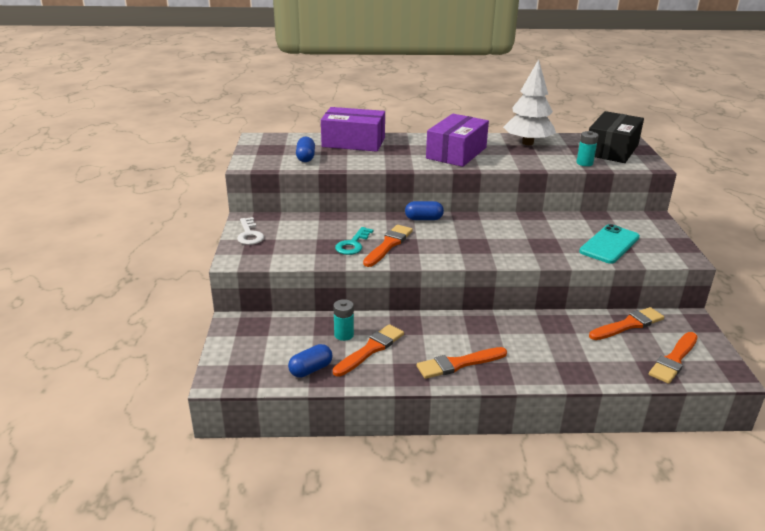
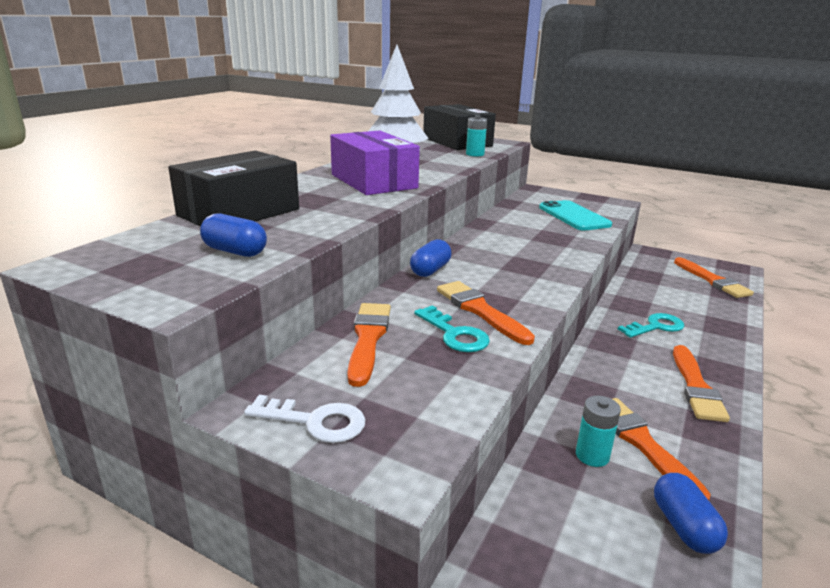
camera: 60 degrees left, 5 degrees down
(353, 142) = (239, 212): purple box -> black box
(531, 339) = (656, 326): none -> turquoise key
(628, 325) = (648, 276): orange brush -> orange brush (368, 339)

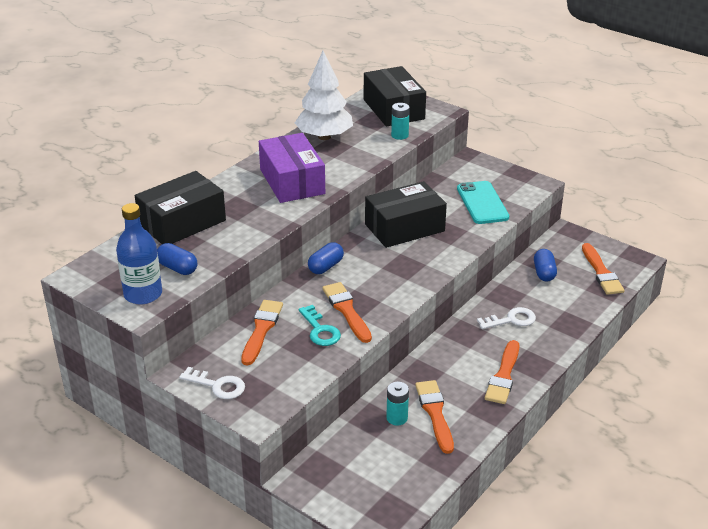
camera: 10 degrees right, 10 degrees up
(177, 281) = (143, 294): none -> blue bottle
(505, 236) = (404, 228): none -> black box
(656, 326) = (511, 320): turquoise key -> white key
(684, 527) = (426, 463): blue capsule -> blue capsule (544, 273)

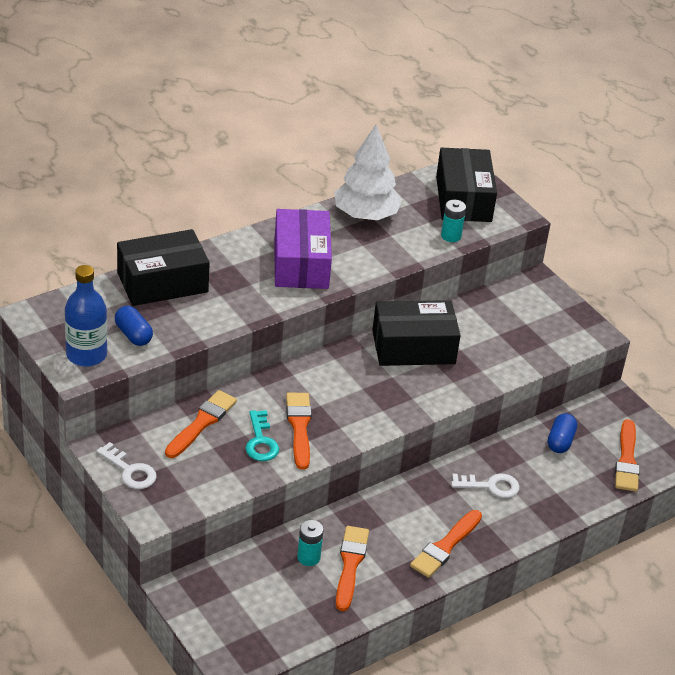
camera: 15 degrees right, 5 degrees up
(325, 267) = (303, 370): blue capsule -> none
(482, 203) = (517, 341): turquoise phone -> none

